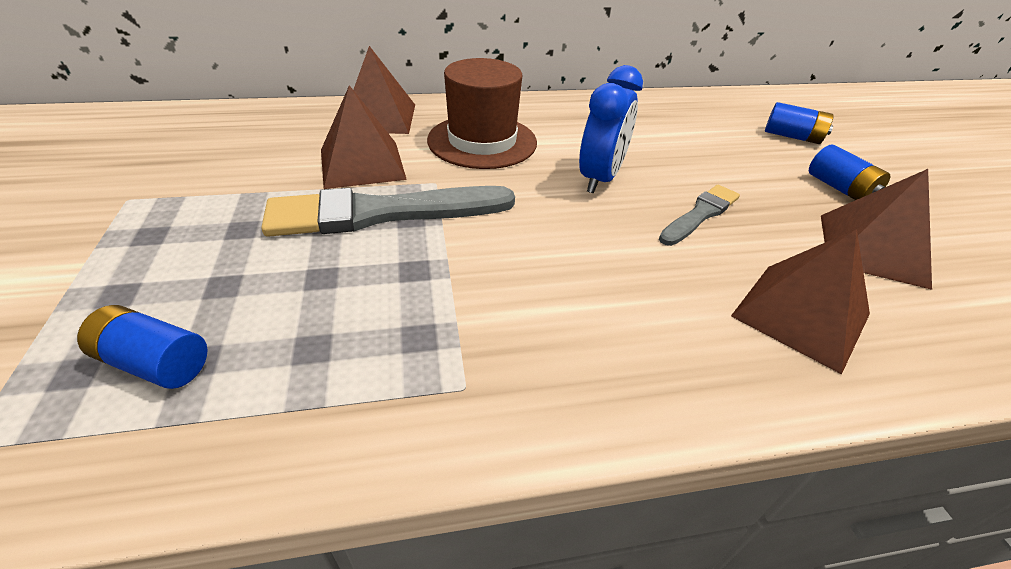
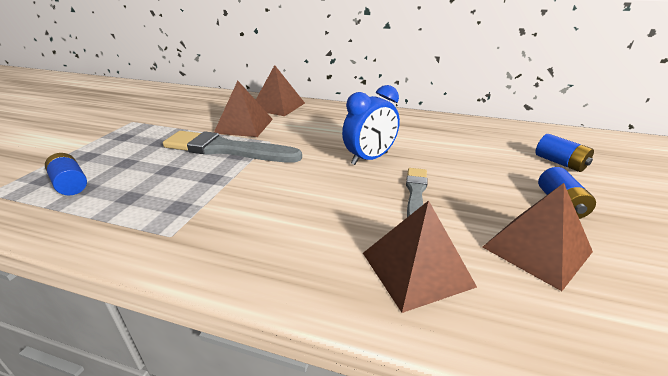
camera: 30 degrees right, 10 degrees down
(482, 141) = (320, 126): brown hat -> none
(700, 214) = (415, 193): grey brush -> grey brush turned 60 degrees counterclockwise

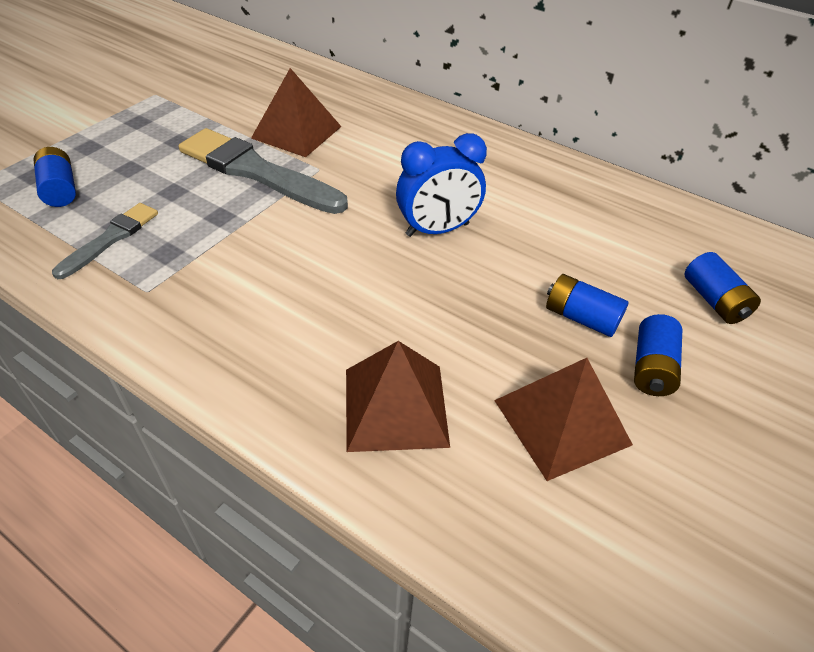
camera: 15 degrees right, 15 degrees up
(278, 106) = (361, 101): brown pyramid -> none
(415, 193) = (464, 301): grey brush -> grey brush (111, 239)
(494, 186) = (581, 317): none -> blue battery

